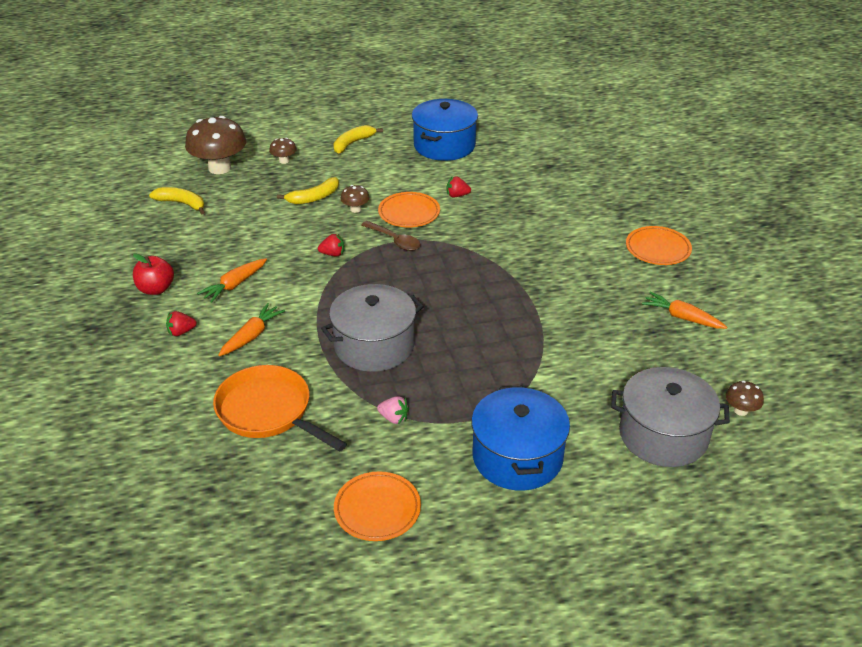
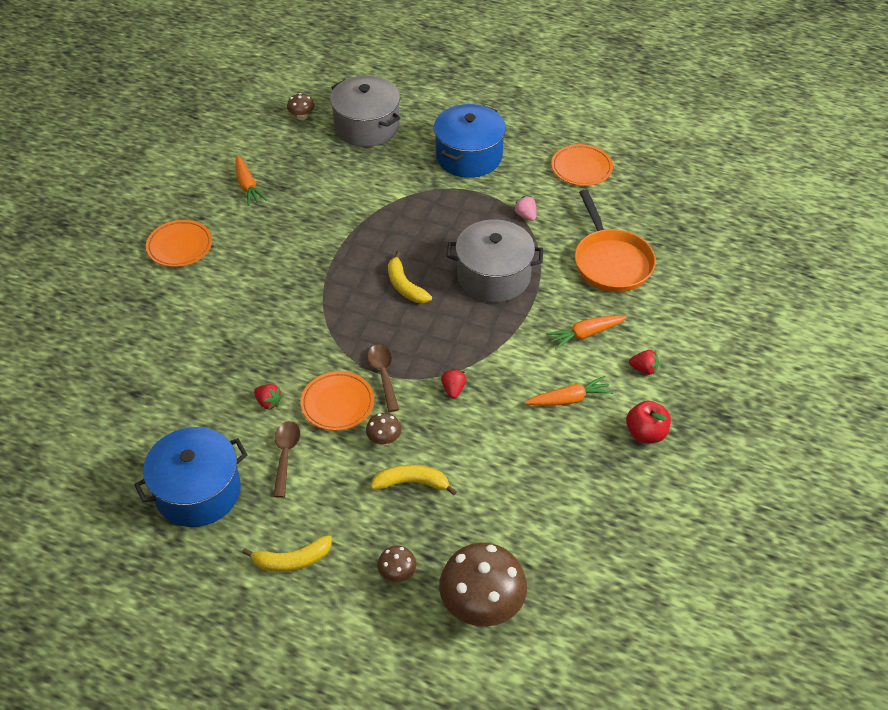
camera: 145 degrees left, 10 degrees up
(182, 203) = (561, 557): yellow banana -> yellow banana (405, 286)
(333, 254) = (453, 389): red strawberry -> red strawberry turned 60 degrees clockwise
(412, 178) = (285, 455): none -> brown spoon

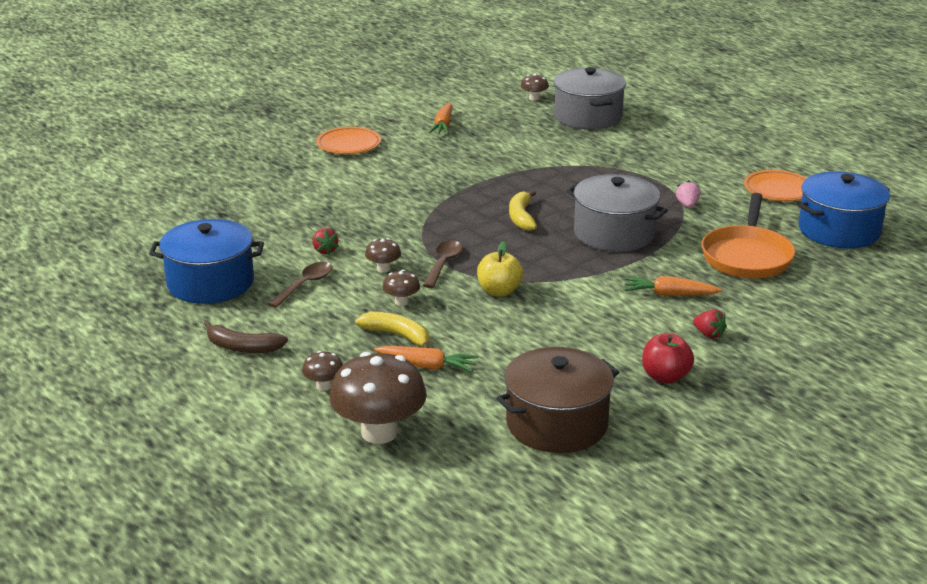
camera: 30 degrees right, 20 degrees down
(292, 560) = (242, 347): yellow banana -> brown banana
(337, 404) = (383, 269): orange plate -> brown mushroom
(453, 389) = (499, 291): red strawberry -> yellow apple
(469, 156) = (668, 156): blue pot -> blue pot (839, 230)
(569, 399) = (607, 330): orange carrot -> orange carrot (426, 366)
(605, 526) = (557, 424): none -> brown pot

